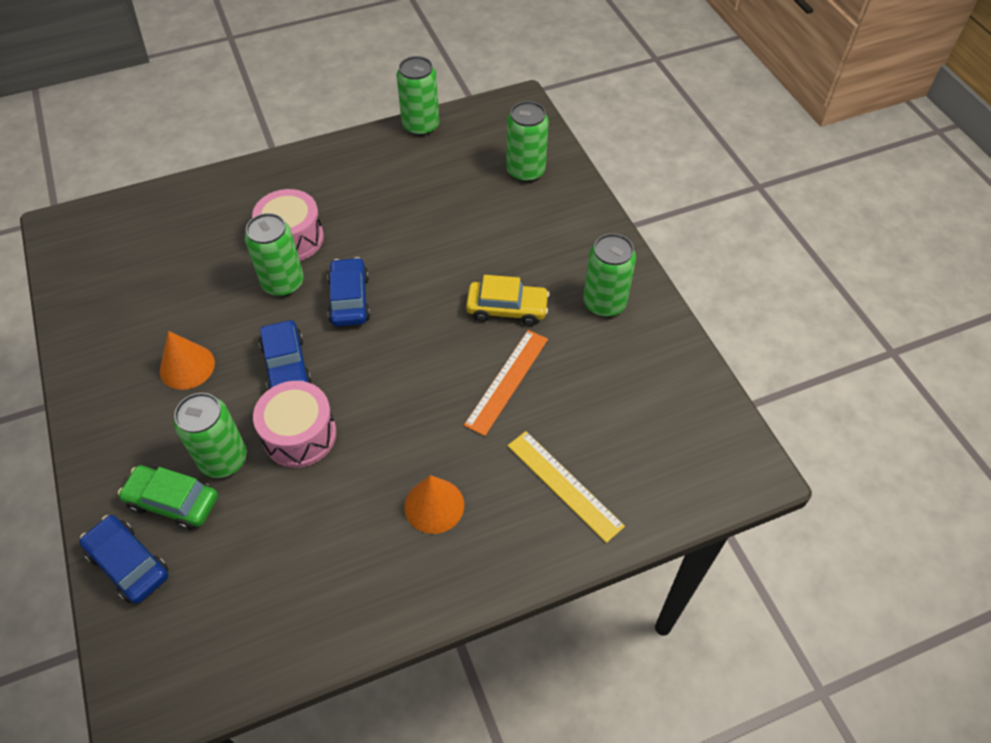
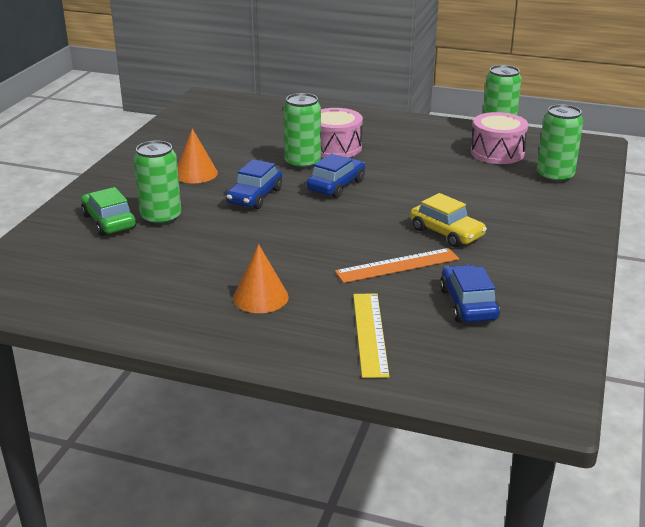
camera: 40 degrees right, 25 degrees down
(129, 564) = (51, 234): blue car -> blue car (468, 304)
(299, 435) = (220, 228): pink drum -> pink drum (497, 152)
(604, 303) = (533, 261): green can -> none

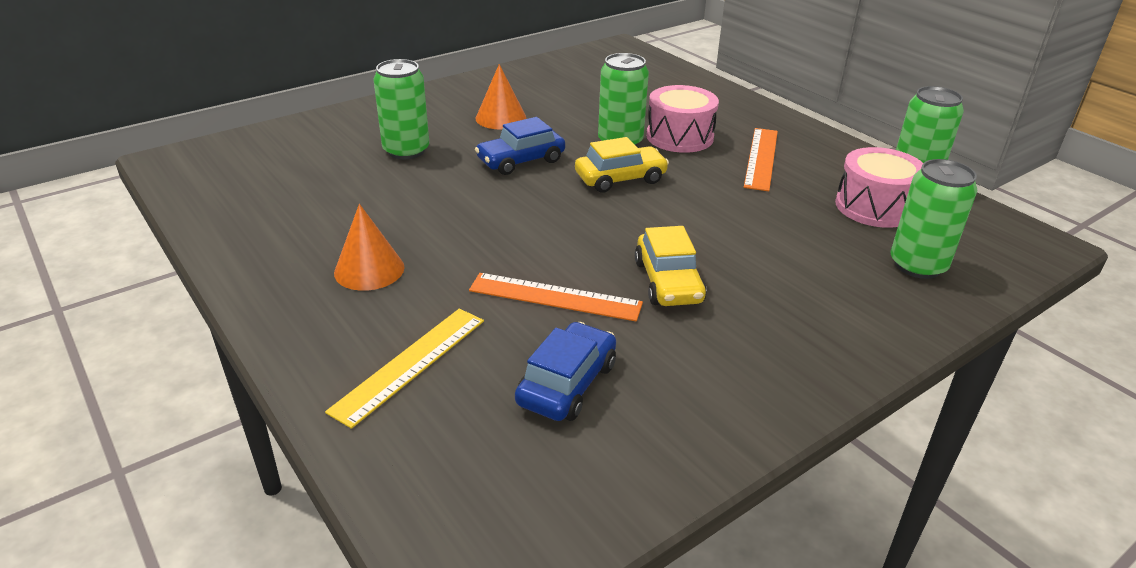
camera: 35 degrees right, 5 degrees up
(109, 221) = (359, 138): green car -> none
(336, 185) = (620, 179): blue car -> yellow car
(402, 145) = (761, 158): none -> orange ruler

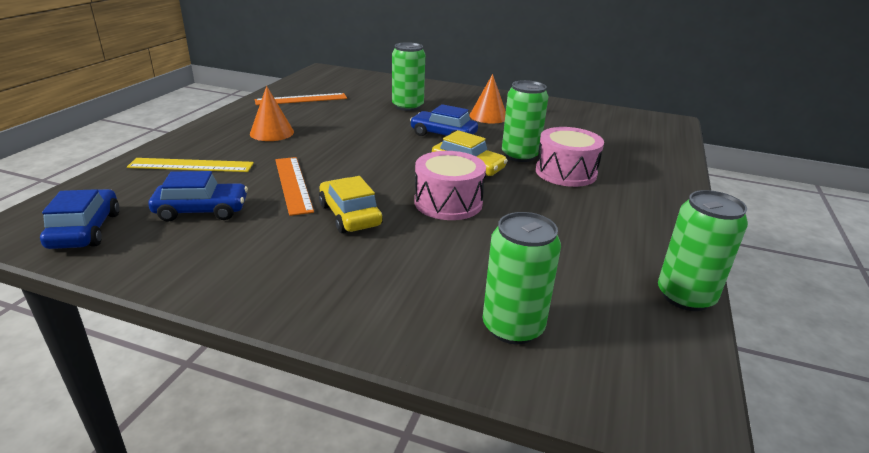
camera: 55 degrees right, 5 degrees down
(539, 500) = (85, 230): none -> blue car
(668, 282) = (350, 215): yellow car -> yellow car turned 105 degrees clockwise
(761, 158) = (589, 211): orange ruler -> orange ruler (301, 99)
(874, 207) = (591, 282): pink drum -> pink drum (448, 202)

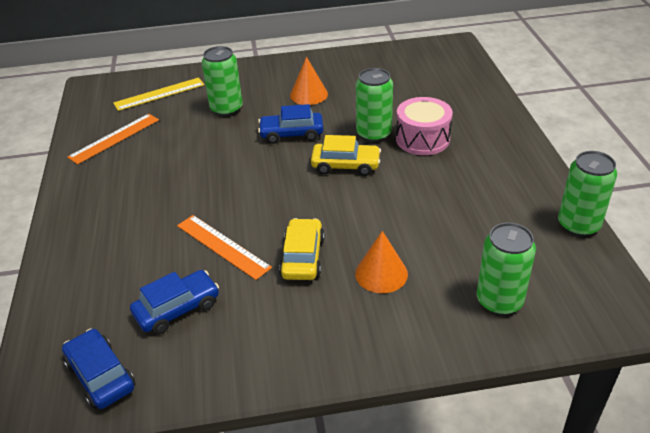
camera: 25 degrees left, 10 degrees up
(191, 165) = (106, 265): yellow ruler -> yellow ruler (159, 94)
(272, 132) = (135, 194): orange cone -> orange cone (381, 273)
(350, 215) = (303, 257): yellow car -> yellow car turned 60 degrees clockwise
(448, 202) = (364, 210): pink drum -> none

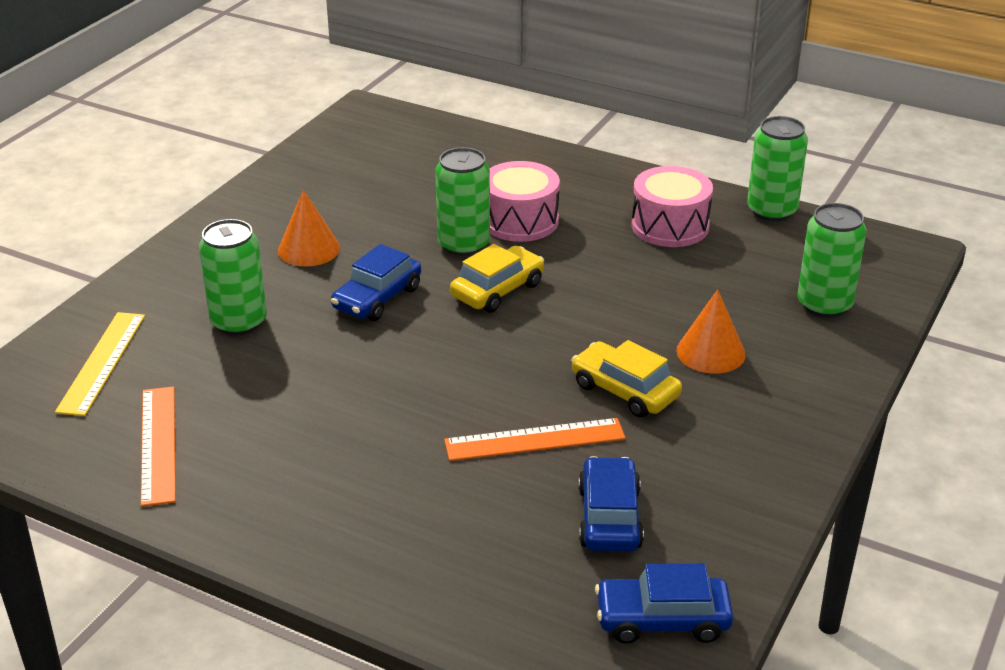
camera: 55 degrees left, 5 degrees down
(496, 192) = (670, 226): none -> pink drum

